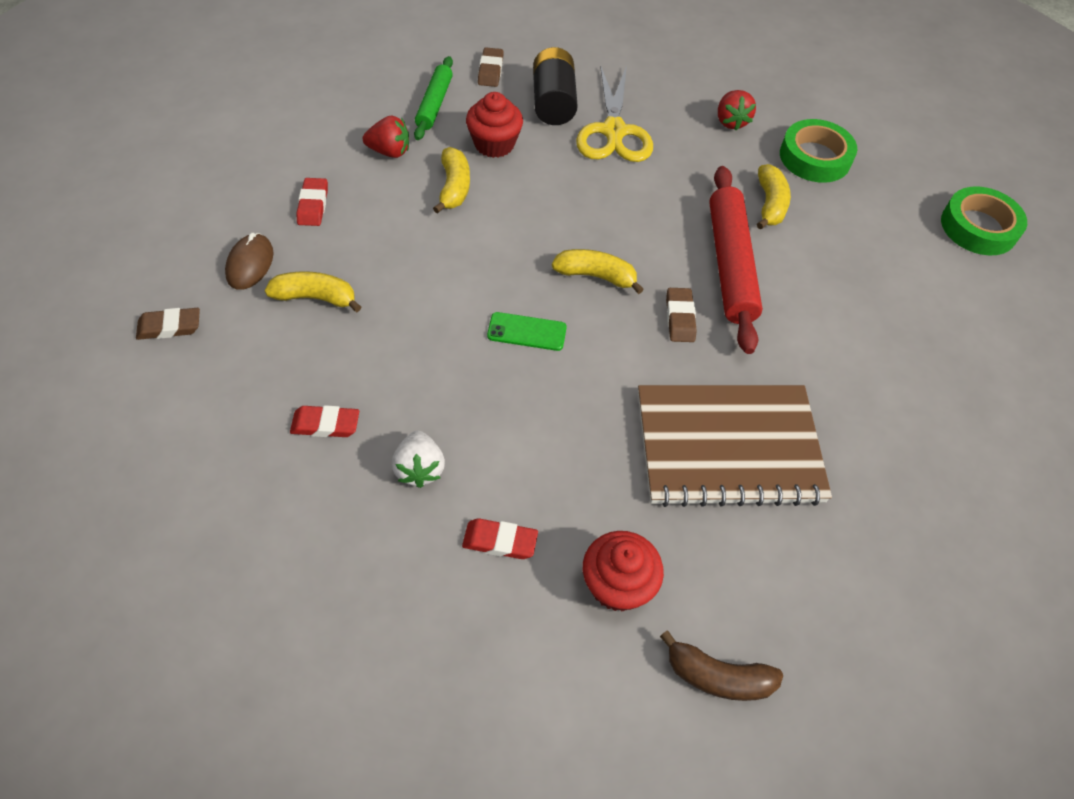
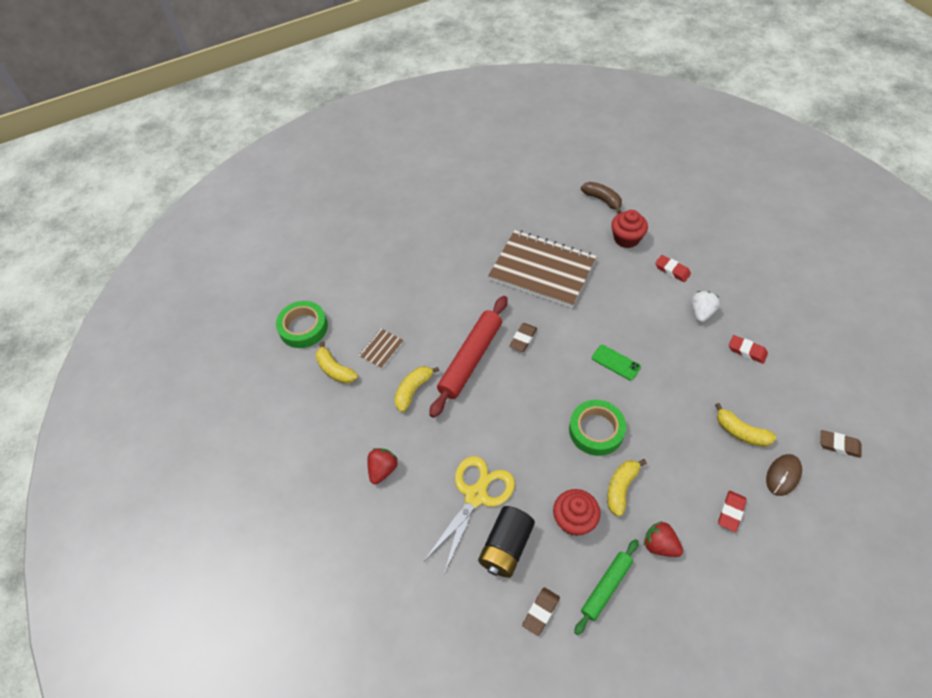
camera: 145 degrees left, 0 degrees up
(595, 276) = (557, 382): yellow banana -> yellow banana (335, 369)
(815, 157) = (352, 414): green tape -> green tape (596, 430)
(854, 236) = (381, 349): none -> brown notebook

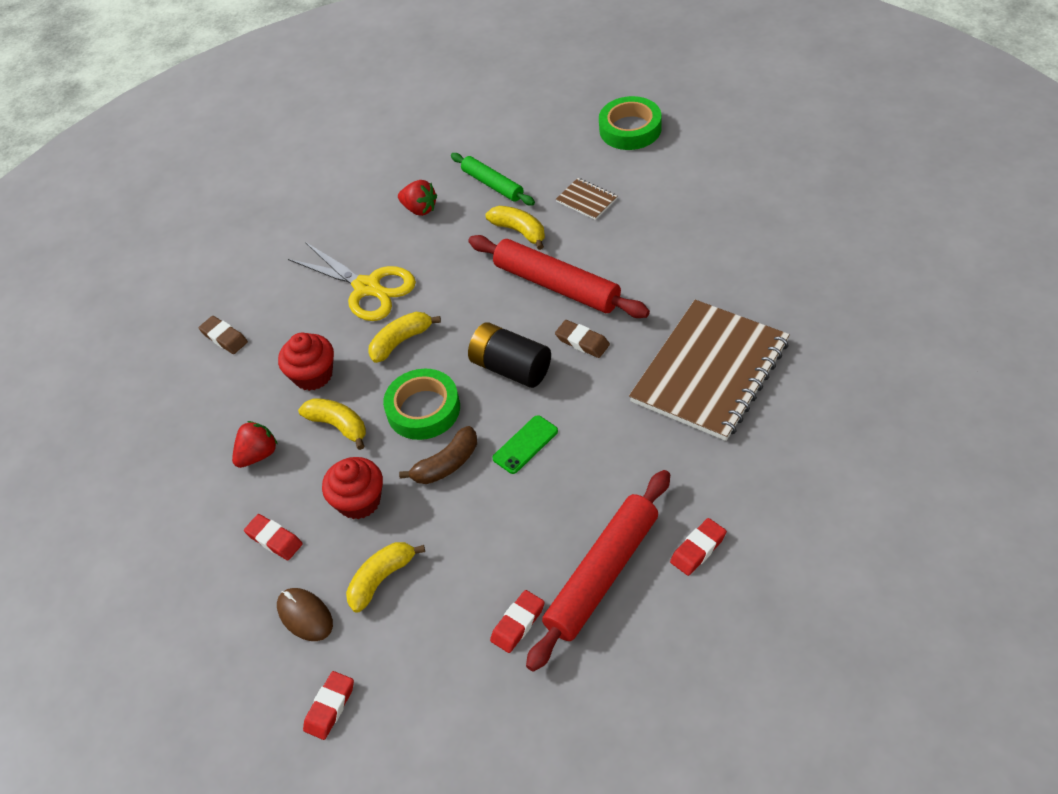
camera: 100 degrees right, 5 degrees down
(335, 369) = (562, 161): yellow banana -> yellow banana (401, 341)
(506, 547) = (301, 312): black battery -> black battery (511, 368)
(602, 200) = (874, 470): brown banana -> brown banana (447, 464)
(606, 587) = (229, 396): green rolling pin -> green rolling pin (492, 184)
(626, 238) = (775, 493): red cupcake -> red cupcake (359, 501)
(701, 312) = (603, 574): white strawberry -> red rolling pin
(839, 445) = (330, 707): brown eraser -> red eraser

